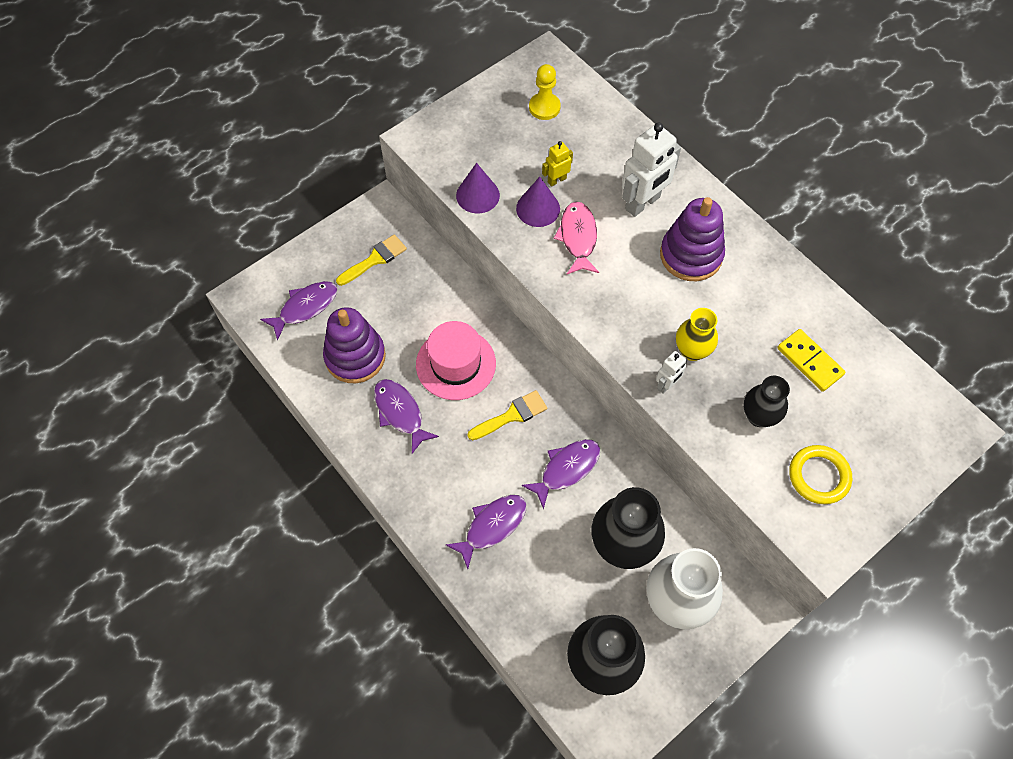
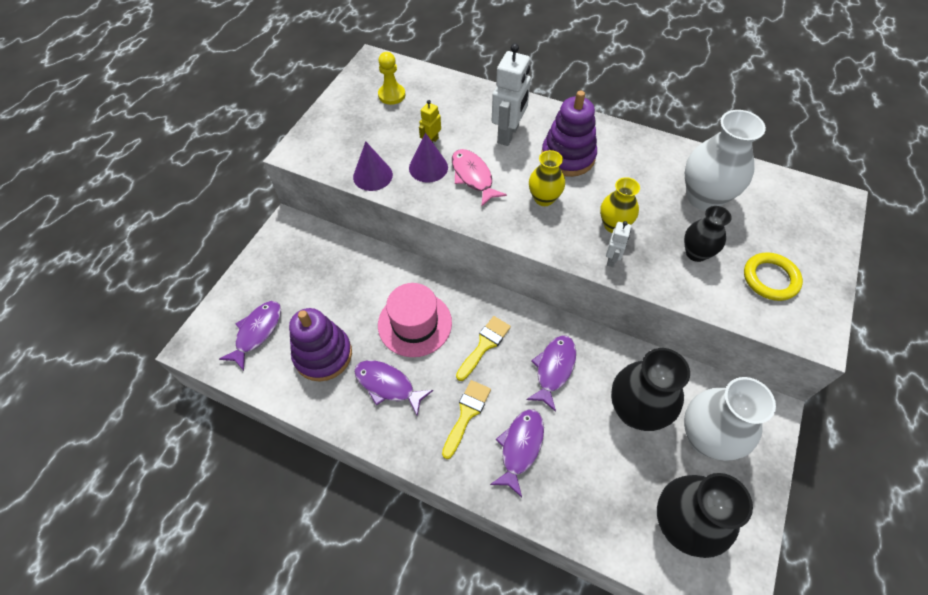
camera: 25 degrees left, 5 degrees down
(375, 259) = (301, 268): yellow brush -> yellow brush (466, 414)
(637, 292) = (544, 198): none -> yellow vase
(809, 361) = (704, 197): yellow domino -> white vase

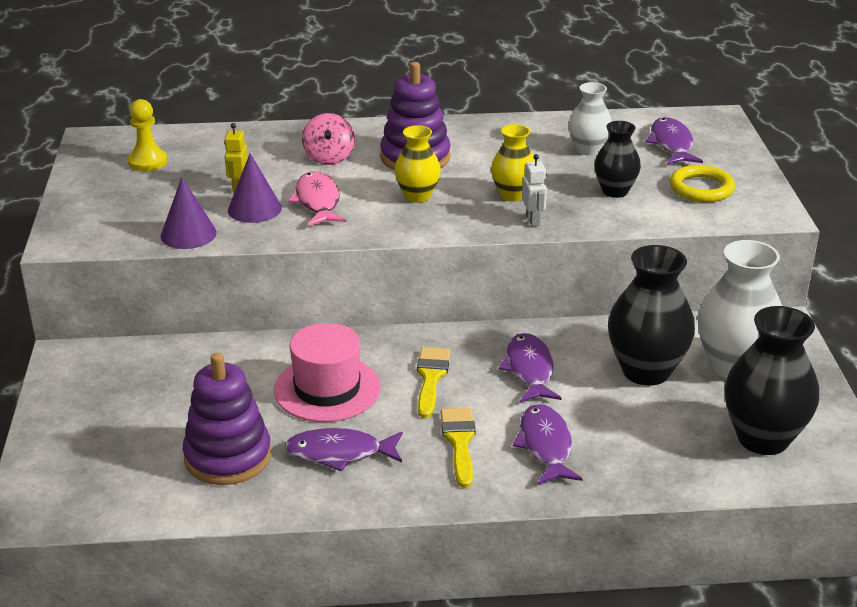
camera: 30 degrees left, 25 degrees down
(257, 332) = (113, 469): purple fish -> purple fish (671, 144)
(473, 177) = (318, 201): pink fish -> pink fish turned 45 degrees clockwise
(508, 134) = (329, 157): white robot -> pink spinning top
(704, 197) = (588, 150): white vase -> white vase, size x0.59

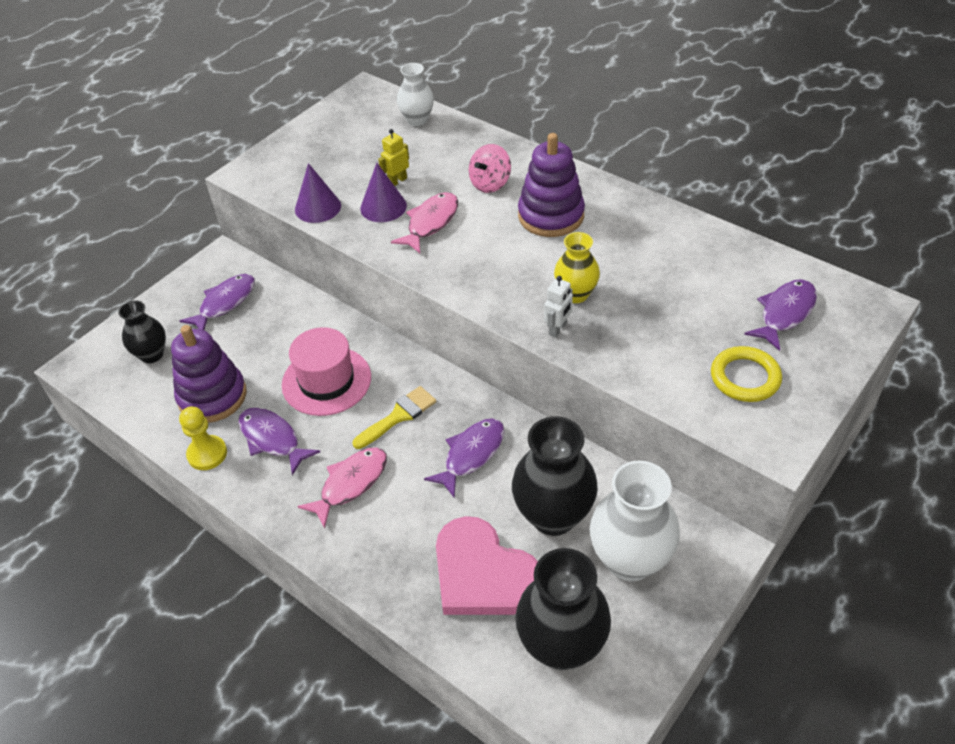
camera: 45 degrees right, 15 degrees up
(148, 162) = (371, 127): yellow pawn -> yellow pawn (207, 454)
(417, 196) = (504, 256): yellow vase -> none
(459, 442) = (350, 484): yellow brush -> pink fish
(545, 445) = (399, 529): purple fish -> purple fish (225, 303)
(588, 150) = (700, 280): white vase -> white vase (417, 120)
(615, 191) = (664, 337): black vase -> black vase (152, 354)
(649, 433) = (483, 574): none -> pink heart

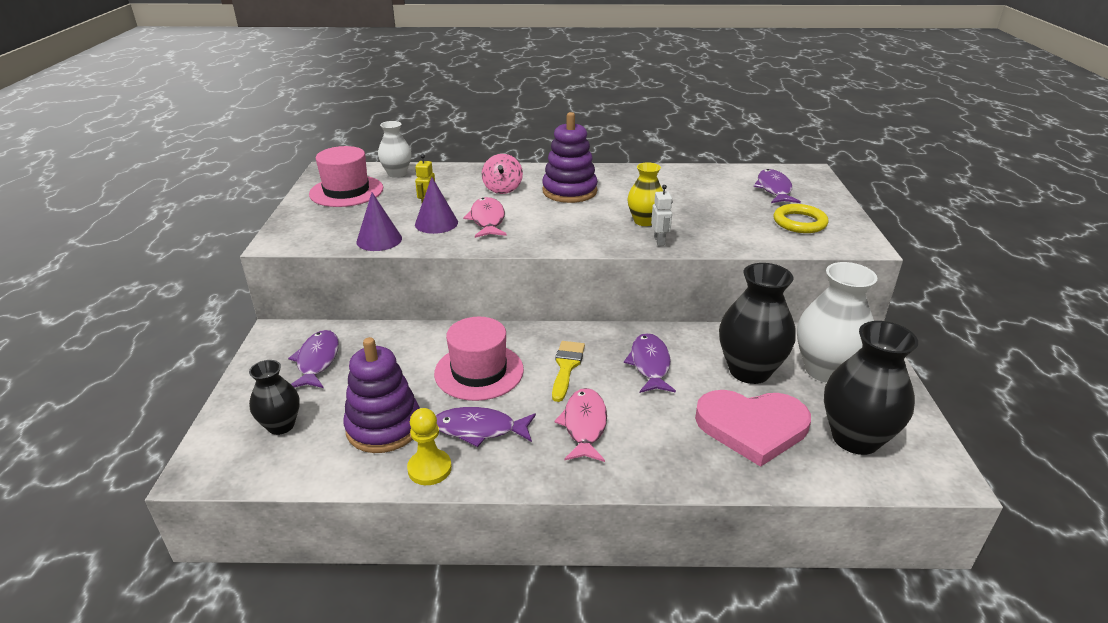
camera: 40 degrees left, 15 degrees down
(352, 128) = (346, 191): none -> pink hat

